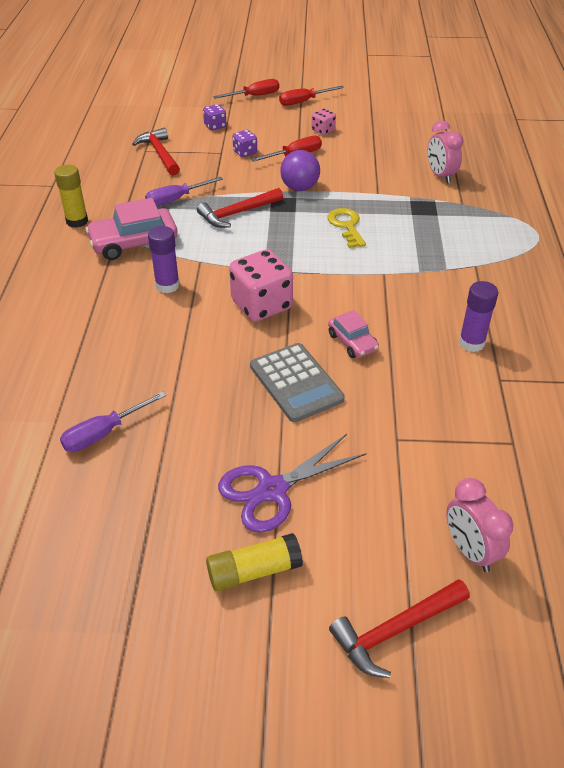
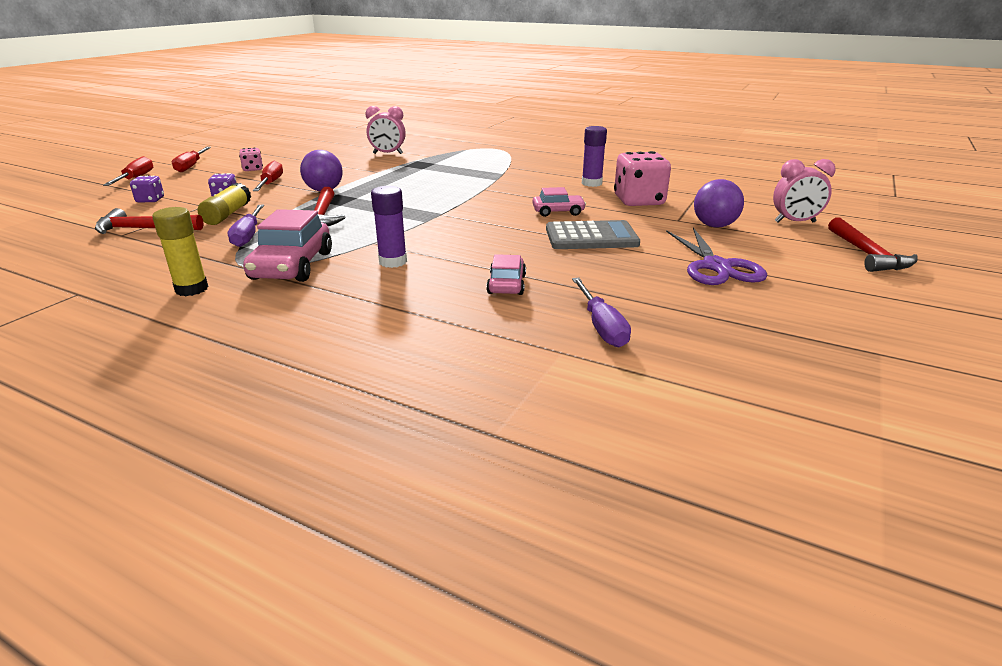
camera: 65 degrees left, 15 degrees down
(156, 359) = (506, 284): none -> pink car
(254, 571) = (807, 288): yellow glue stick -> yellow glue stick (227, 214)
(261, 305) = (475, 231): pink dice -> pink dice (638, 201)
(346, 226) = (406, 187): yellow key -> none
(399, 473) = (714, 226): none -> purple ball

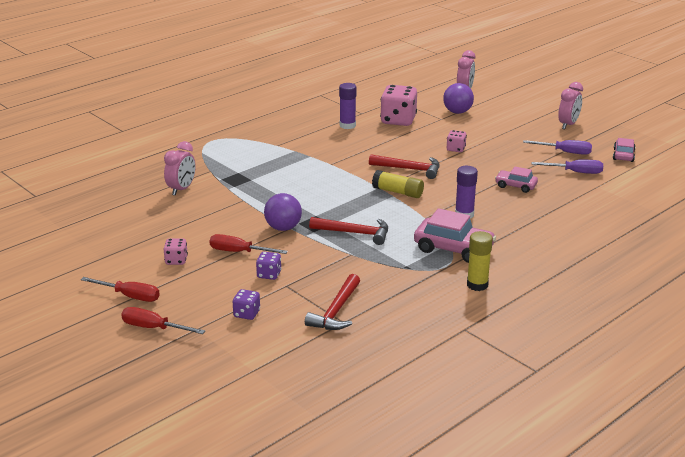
camera: 70 degrees left, 0 degrees up
(227, 214) = (322, 273): yellow glue stick -> yellow glue stick (398, 192)
(248, 235) = (381, 264): purple screwdriver -> purple screwdriver (565, 152)
(558, 212) = (402, 149): pink car -> pink car (623, 155)
(591, 237) = (456, 149): grey calculator -> pink dice
(716, 266) = (517, 128): purple scissors -> none
(794, 304) = (568, 125): none -> pink clock
(867, 254) = (519, 91): red hammer -> red hammer (409, 169)

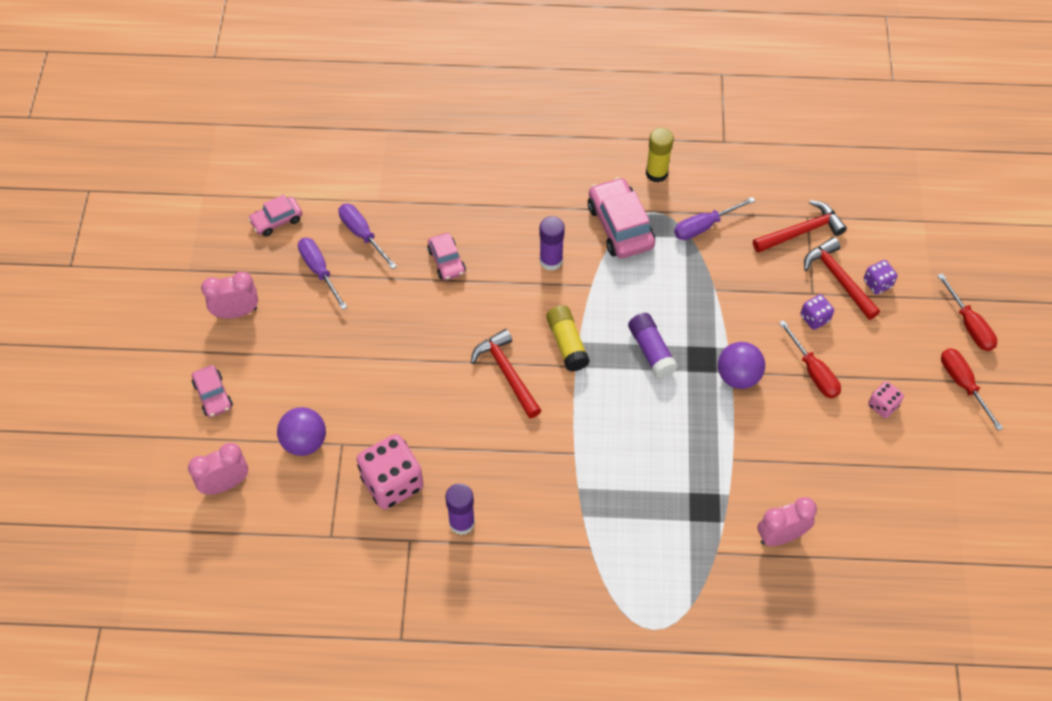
camera: 135 degrees left, 30 degrees up
(348, 212) = (651, 350): none -> purple glue stick
(354, 233) = (680, 315): red hammer -> red hammer (839, 279)
(403, 277) = (704, 226): none -> purple screwdriver
(456, 149) = (413, 369): pink dice -> none
(521, 104) = (213, 395): none -> pink car

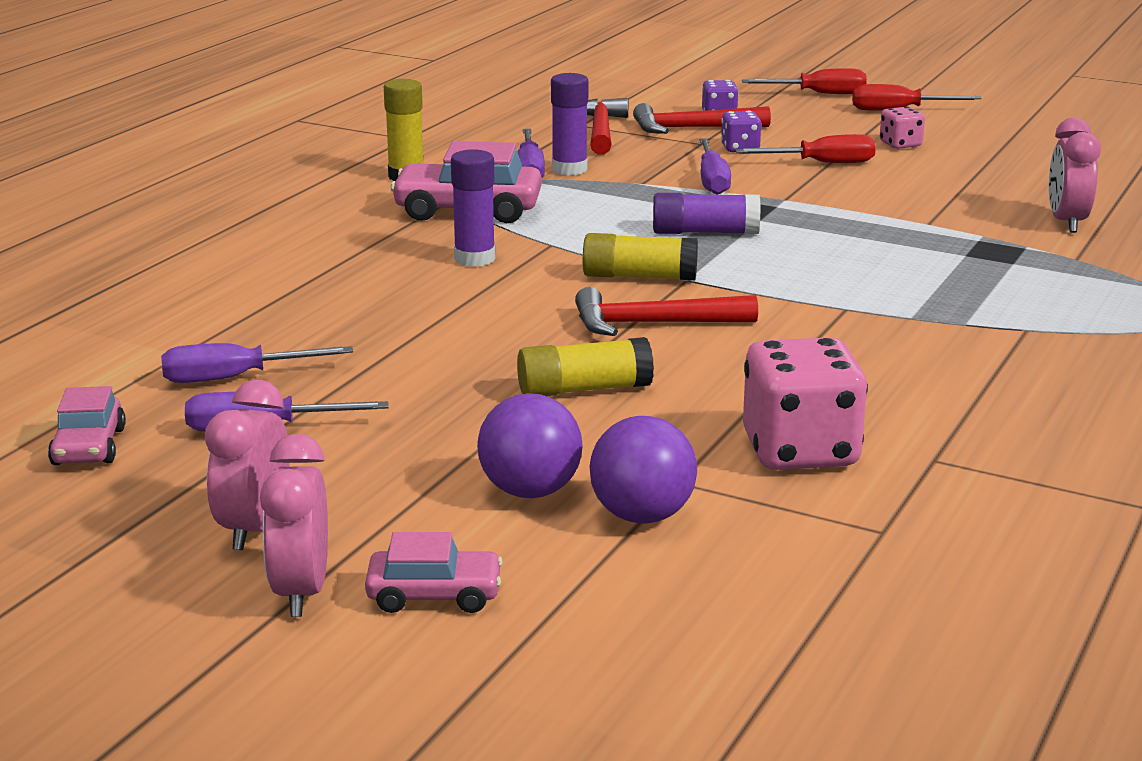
camera: 65 degrees left, 35 degrees down
(225, 484) = (675, 623): pink clock -> pink clock (301, 592)
(416, 373) = (583, 389): none -> yellow glue stick
(446, 261) = (382, 325): pink car -> none
(462, 523) = (923, 410): purple glue stick -> purple glue stick (569, 169)
(738, 376) = (794, 197): purple ball -> purple ball (530, 491)
(742, 324) = (712, 181): none -> purple screwdriver

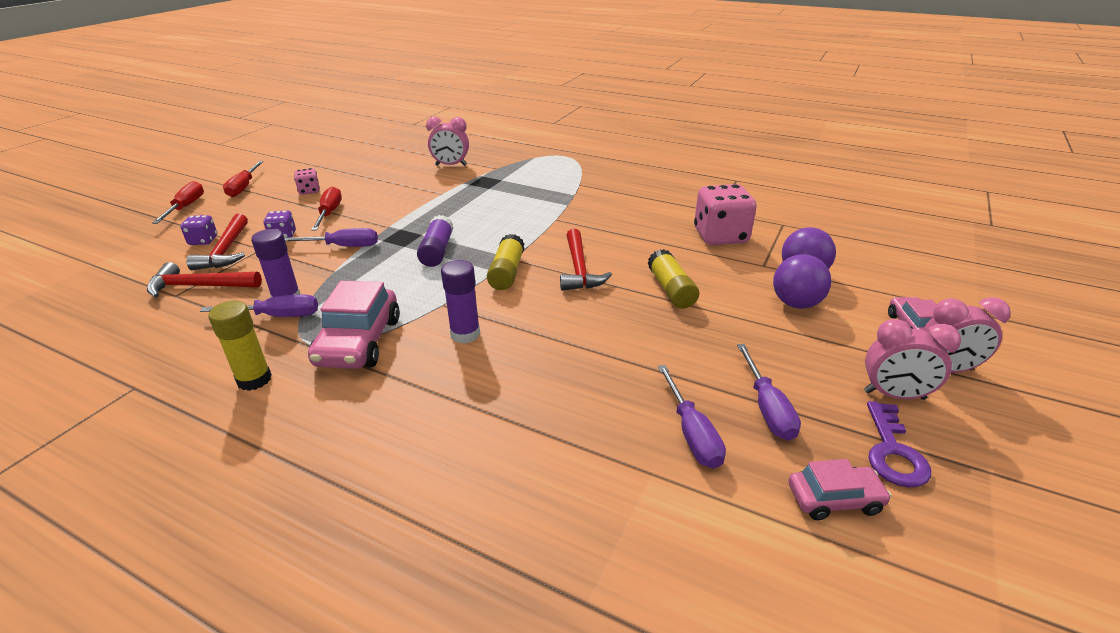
camera: 90 degrees left, 10 degrees up
(143, 501) = (893, 451): none -> purple key

